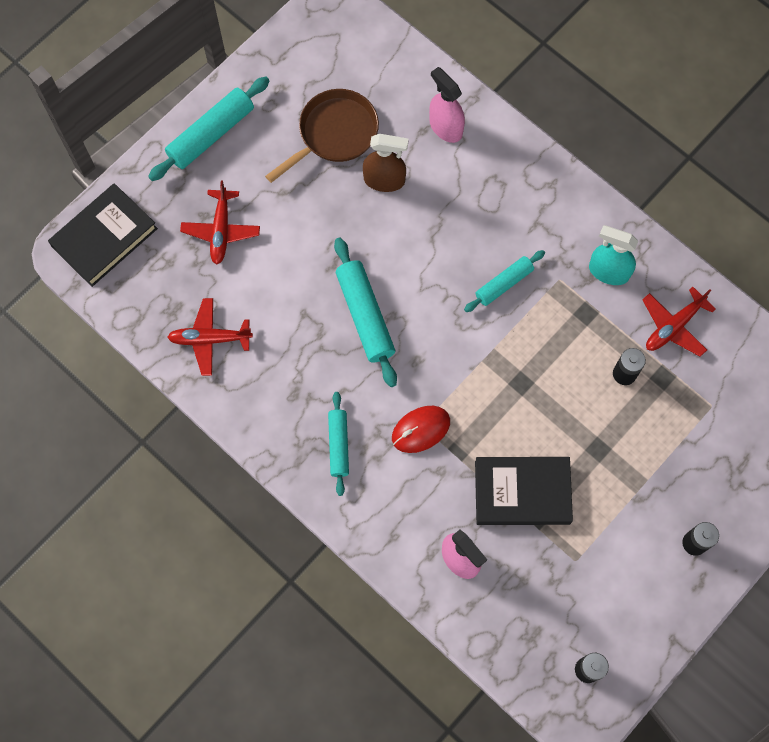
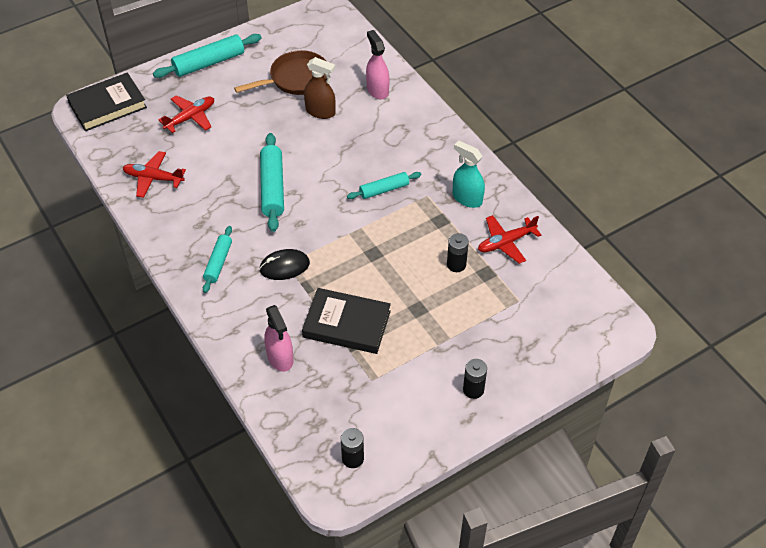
camera: 15 degrees right, 20 degrees down
(221, 231) = (190, 117): red plane -> red plane turned 150 degrees counterclockwise
(420, 430) = (284, 266): red mouse -> black mouse

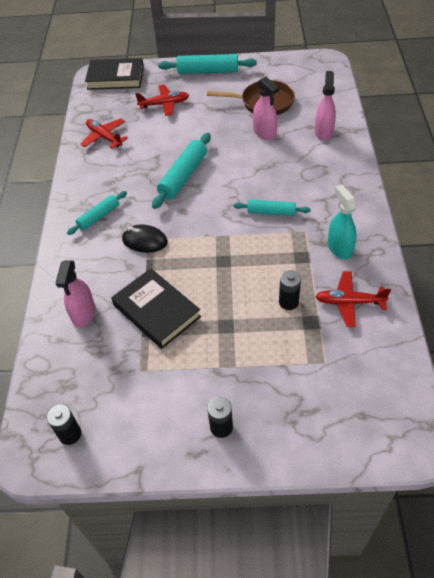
camera: 35 degrees right, 0 degrees up
(320, 112) = (264, 133): brown spray bottle -> pink spray bottle

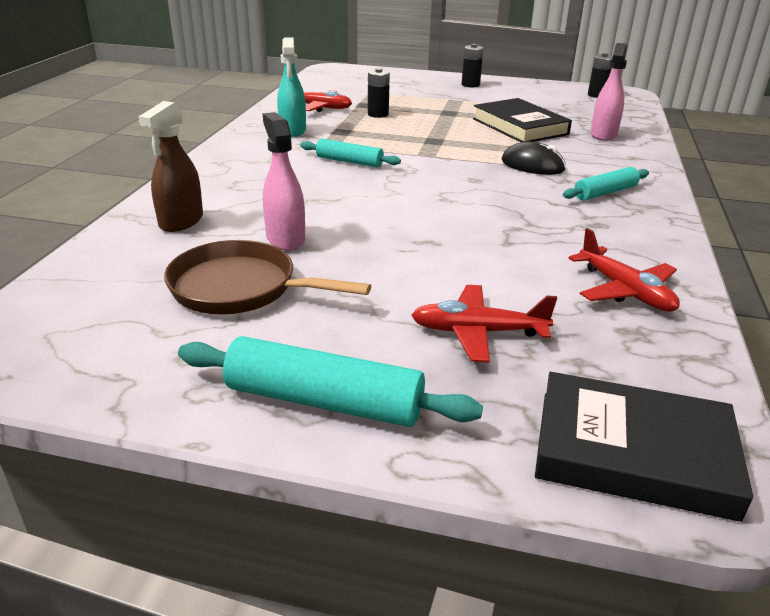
camera: 170 degrees left, 20 degrees down
(183, 176) = (463, 211): turquoise rolling pin -> none
(323, 132) = (181, 221): pink spray bottle -> brown spray bottle

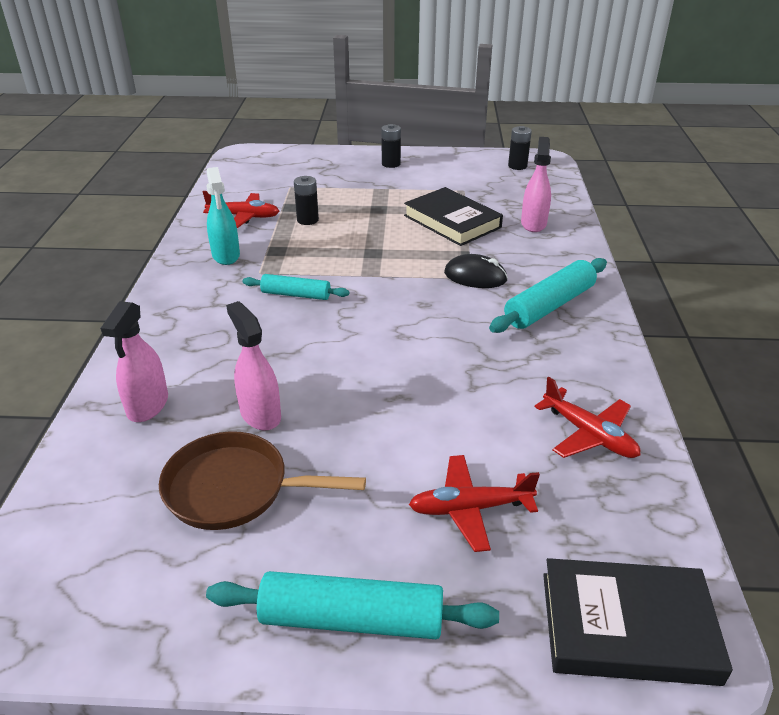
camera: 10 degrees left, 5 degrees up
(181, 221) = (148, 406): brown spray bottle -> pink spray bottle
(605, 192) = (549, 306): turquoise rolling pin -> turquoise rolling pin, size x1.60

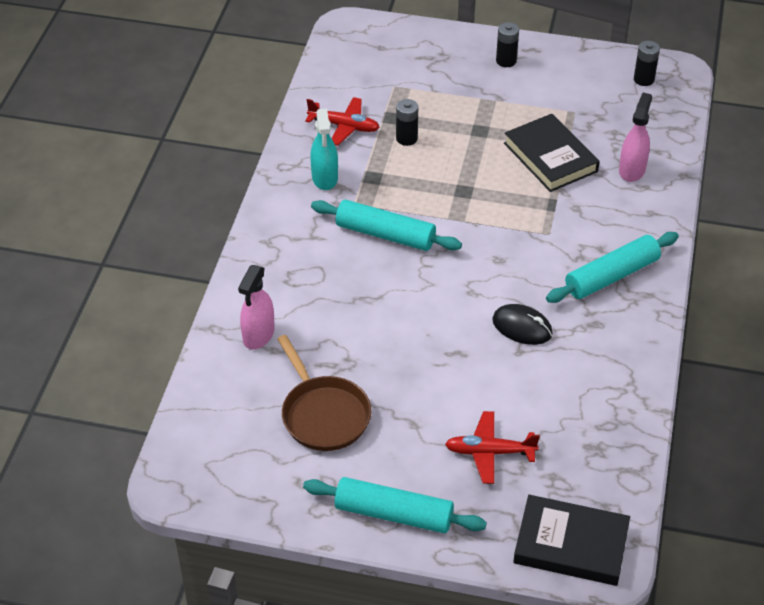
camera: 10 degrees right, 10 degrees up
(235, 489) = (323, 414): brown pan -> brown pan turned 135 degrees counterclockwise
(260, 414) = (345, 354): pink spray bottle -> none
(296, 295) = (385, 235): turquoise rolling pin -> turquoise rolling pin, size x1.60
(475, 276) = (554, 233): black mouse -> black mouse (522, 327)
(589, 434) = (598, 406): red plane -> none

